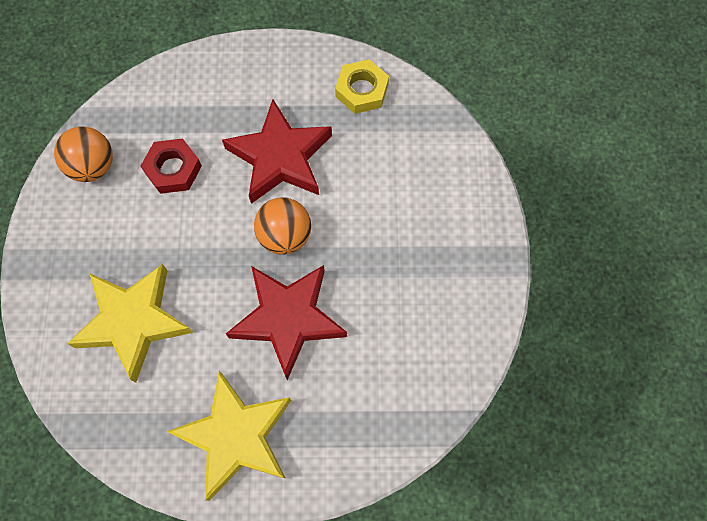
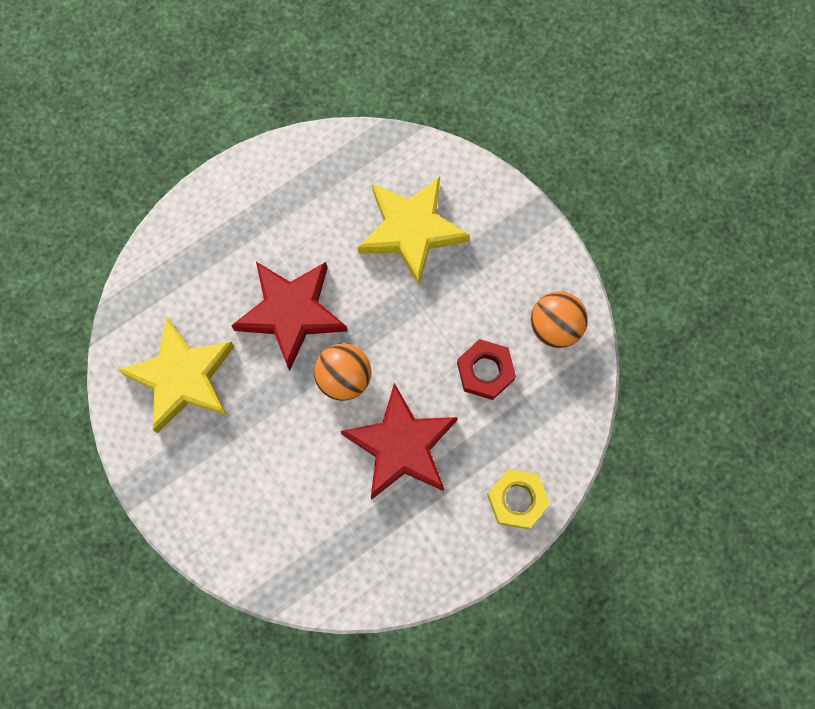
camera: 145 degrees right, 5 degrees up
(236, 436) = (268, 205): yellow star -> yellow star (182, 378)
(362, 90) = (376, 567): yellow nut -> yellow nut (517, 500)

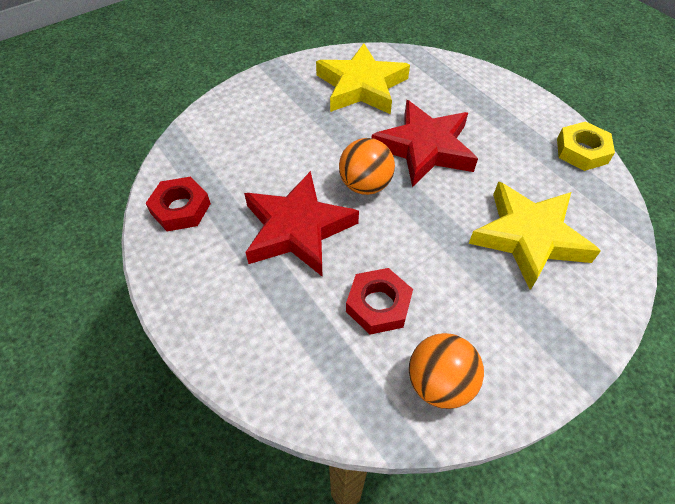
camera: 90 degrees right, 20 degrees down
(374, 569) = (181, 208): none -> red nut
(517, 500) = (230, 334): yellow nut -> yellow nut (581, 151)

